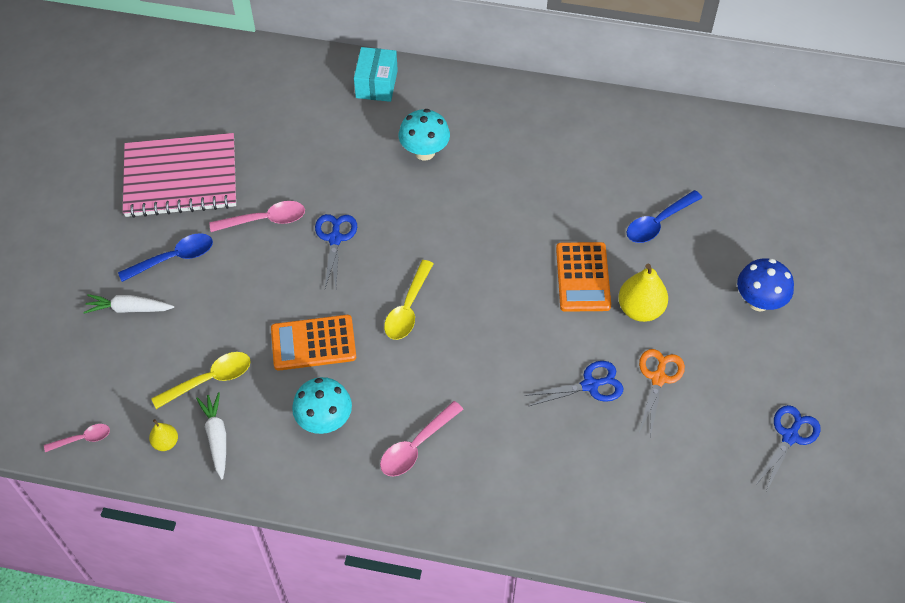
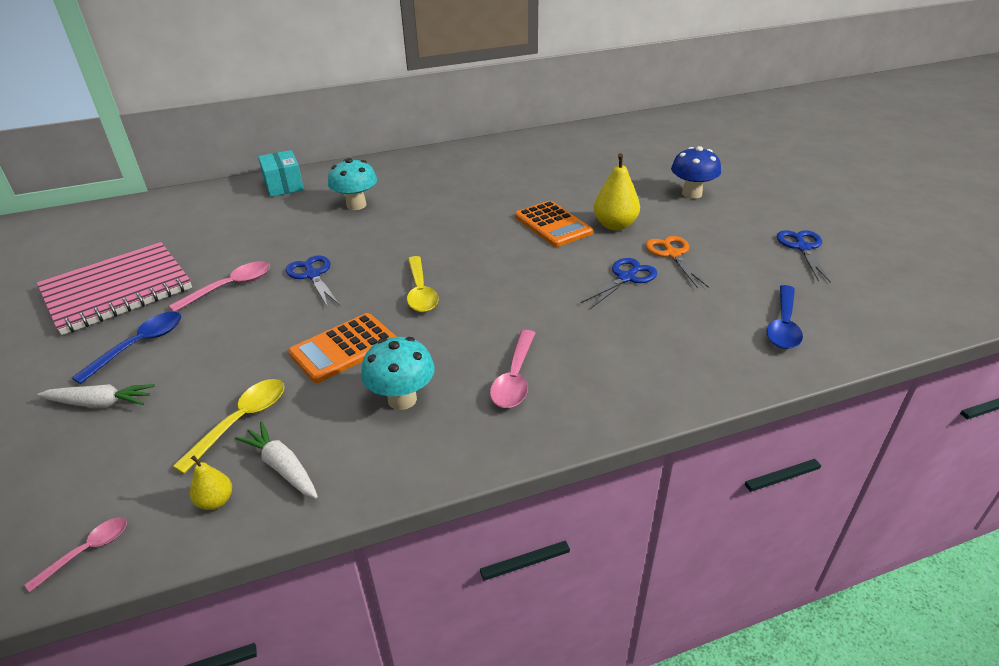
camera: 30 degrees left, 20 degrees down
(129, 309) = (100, 403): white carrot -> white carrot turned 150 degrees counterclockwise
(658, 223) = (577, 182): blue spoon -> blue spoon (783, 325)

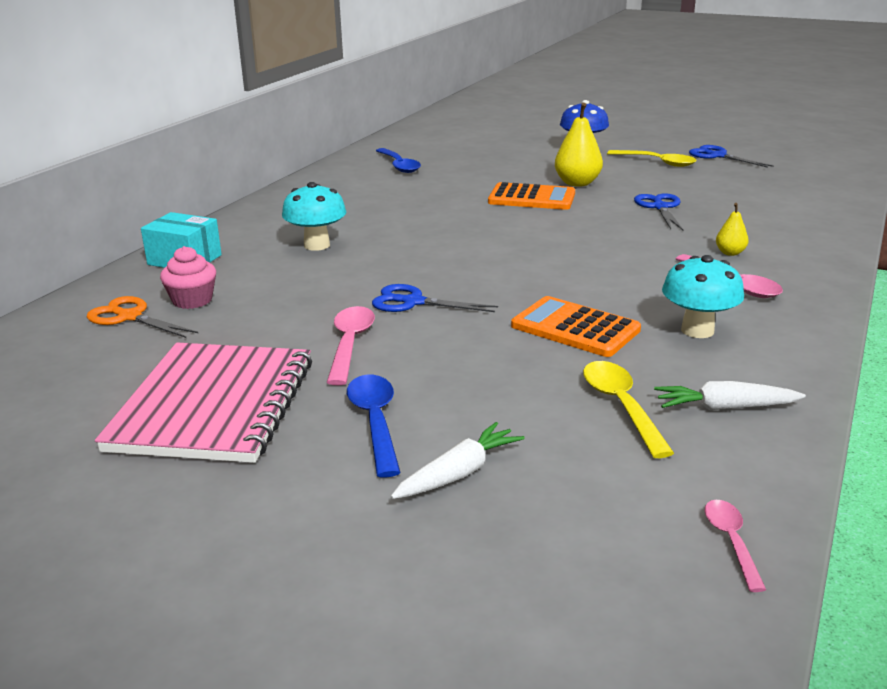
camera: 45 degrees left, 10 degrees down
(216, 501) = (735, 452): yellow pear -> yellow pear (730, 253)
(234, 216) = (192, 300): none -> pink cupcake
(344, 348) = (575, 328): orange calculator -> orange calculator turned 120 degrees clockwise
(420, 292) = (540, 272): yellow spoon -> yellow spoon (657, 162)
(672, 254) = (655, 185): orange scissors -> orange scissors (130, 317)
(783, 325) = (800, 194): blue spoon -> blue spoon (399, 166)

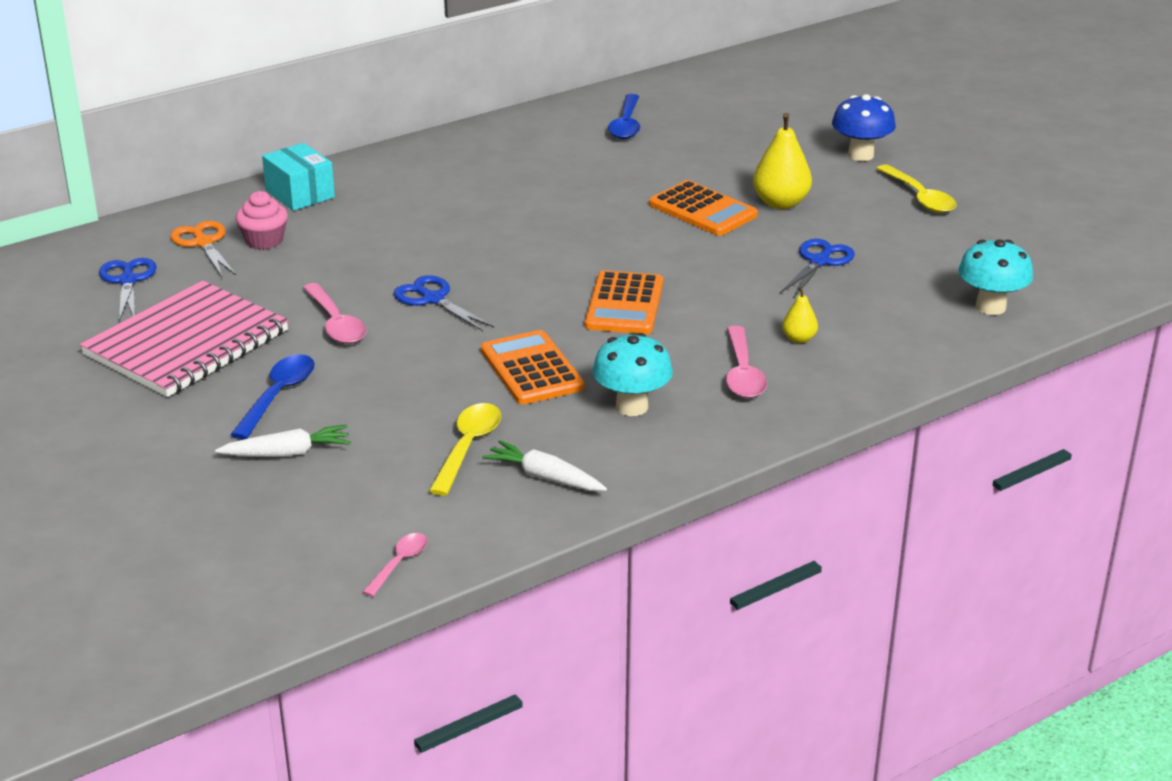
camera: 30 degrees right, 5 degrees up
(317, 245) = (425, 210): turquoise mushroom -> turquoise mushroom (990, 307)
(350, 344) = (336, 323): pink spoon -> pink spoon turned 120 degrees clockwise
(573, 265) = (624, 304): none -> orange calculator
(717, 156) = (1010, 207): blue scissors -> blue scissors (128, 281)

